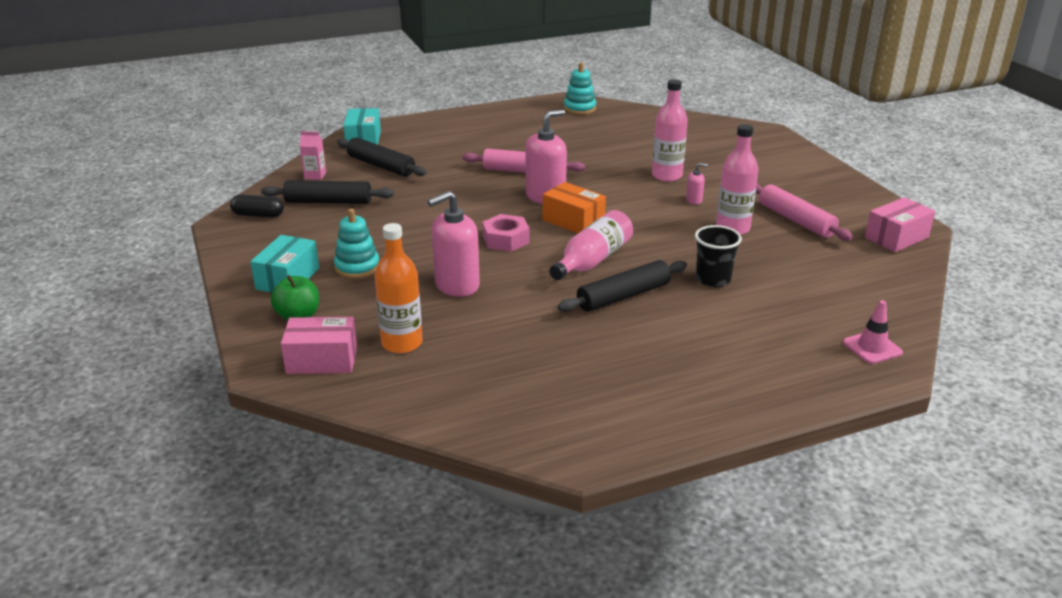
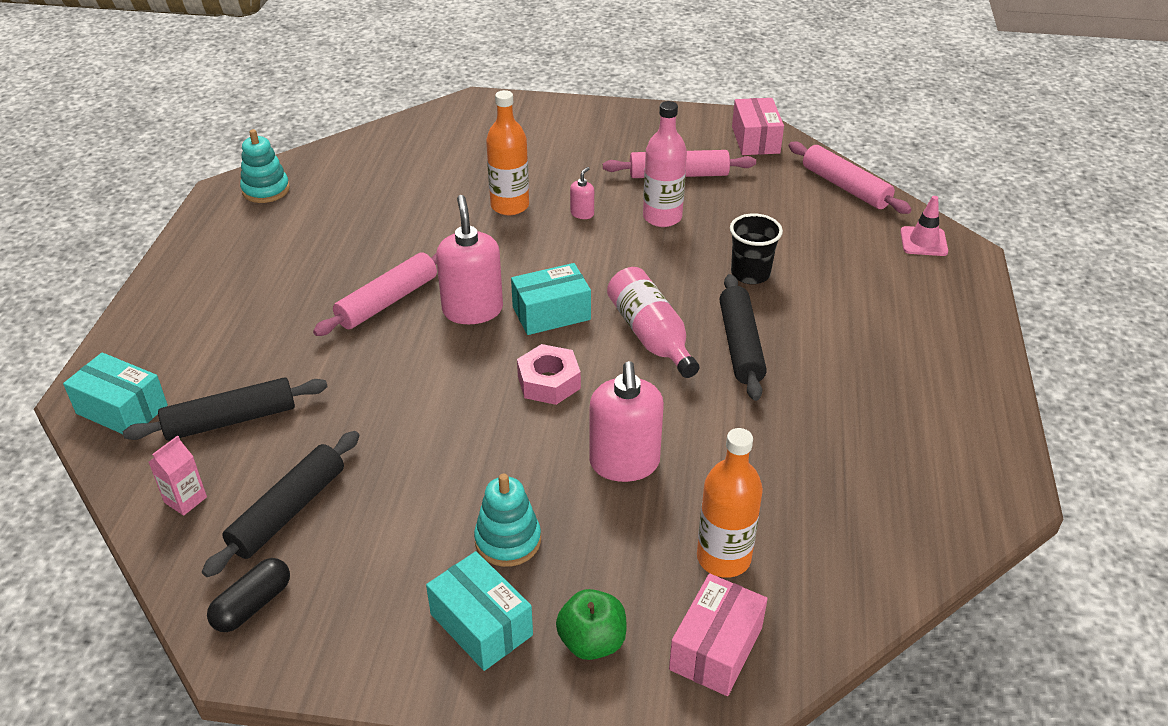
camera: 60 degrees left, 10 degrees up
(573, 221) = (551, 313): orange box -> turquoise box
(667, 176) = (510, 206): pink bottle -> orange bottle
(894, 292) = (845, 187): none -> pink rolling pin

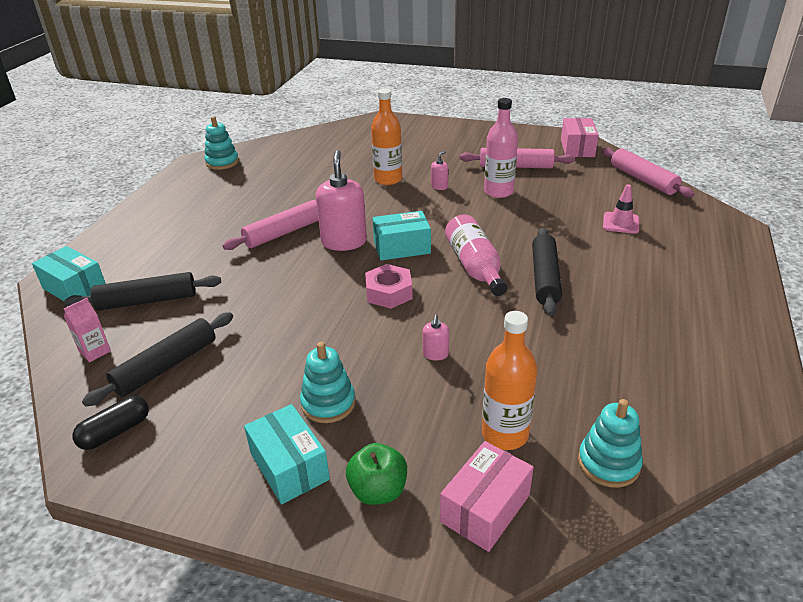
camera: 10 degrees right, 5 degrees down
(624, 463) = (435, 354): pink soap dispenser -> pink soap dispenser, size x0.45
(750, 274) = (560, 231): black cup -> none
(843, 580) = (608, 463): none -> turquoise stacking toy
(923, 242) = (702, 217): pink traffic cone -> pink traffic cone (621, 223)

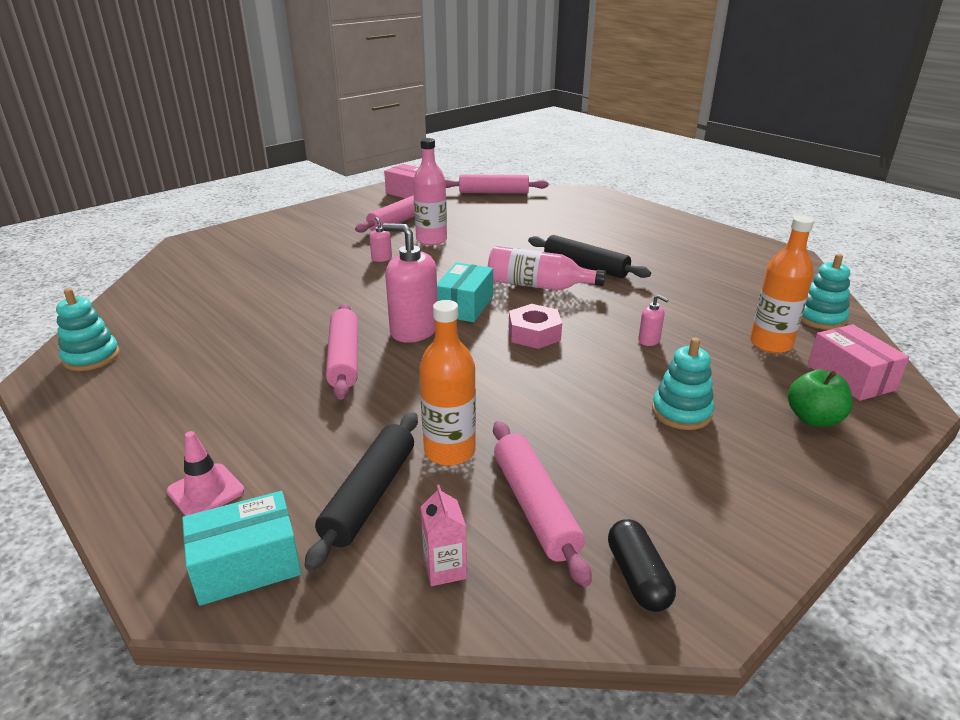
camera: 60 degrees left, 5 degrees down
(166, 366) = (535, 507): black rolling pin -> pink rolling pin
(289, 466) = (761, 458): turquoise box -> none
(388, 179) = (326, 275): orange bottle -> orange bottle (449, 451)
(621, 223) = (543, 219): pink traffic cone -> pink traffic cone (206, 491)

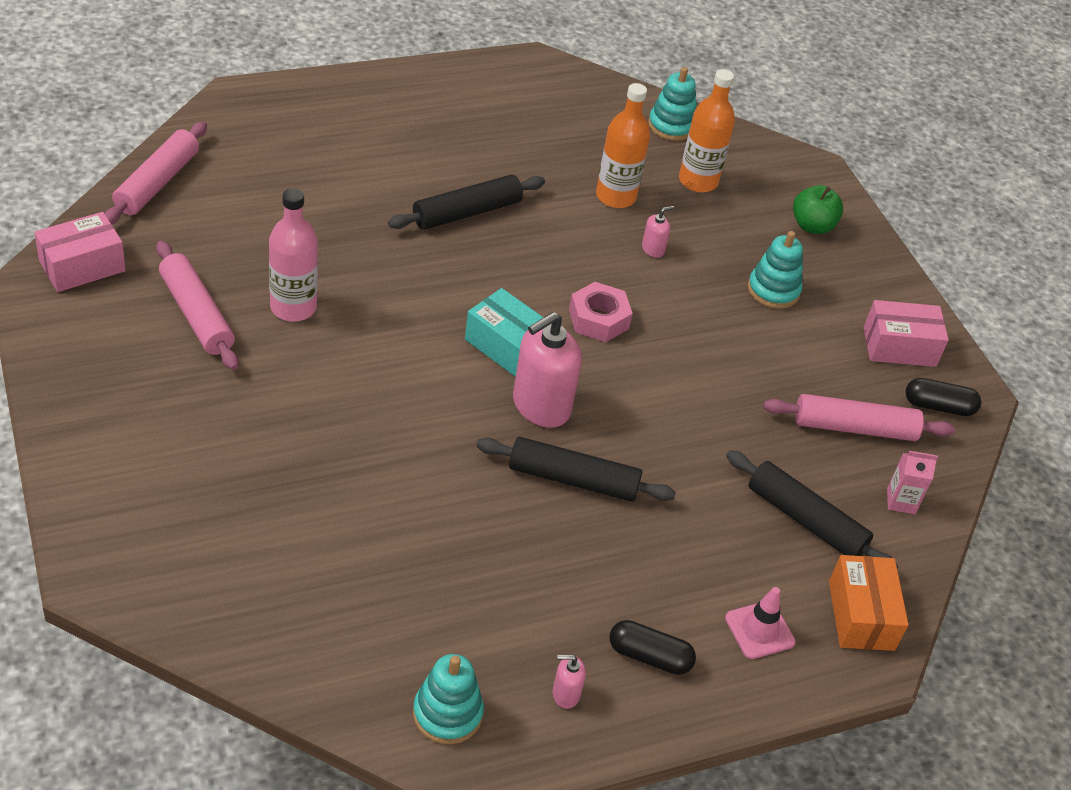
camera: 75 degrees left, 15 degrees up
(160, 432) = (649, 656): none -> black capsule
(247, 565) = (861, 615): turquoise box -> orange box
(344, 359) = (573, 480): pink rolling pin -> black rolling pin
(381, 258) = (322, 374): pink soap dispenser -> pink soap dispenser (565, 694)
(449, 451) = (767, 452): orange bottle -> orange bottle (615, 196)
(537, 286) = (492, 270): pink bottle -> none
(850, 377) = (768, 171): pink box -> pink box (899, 347)

